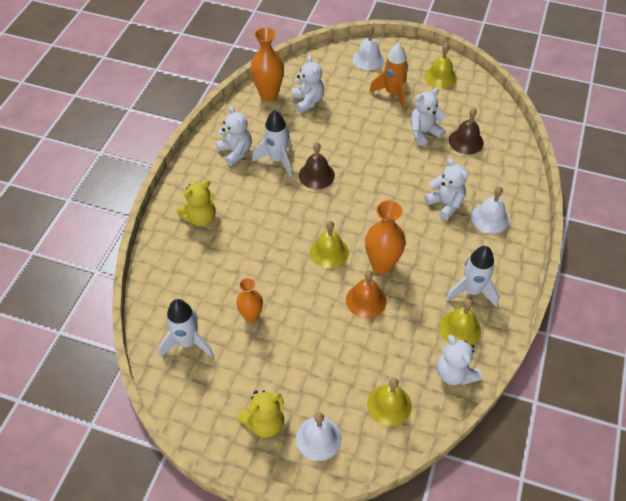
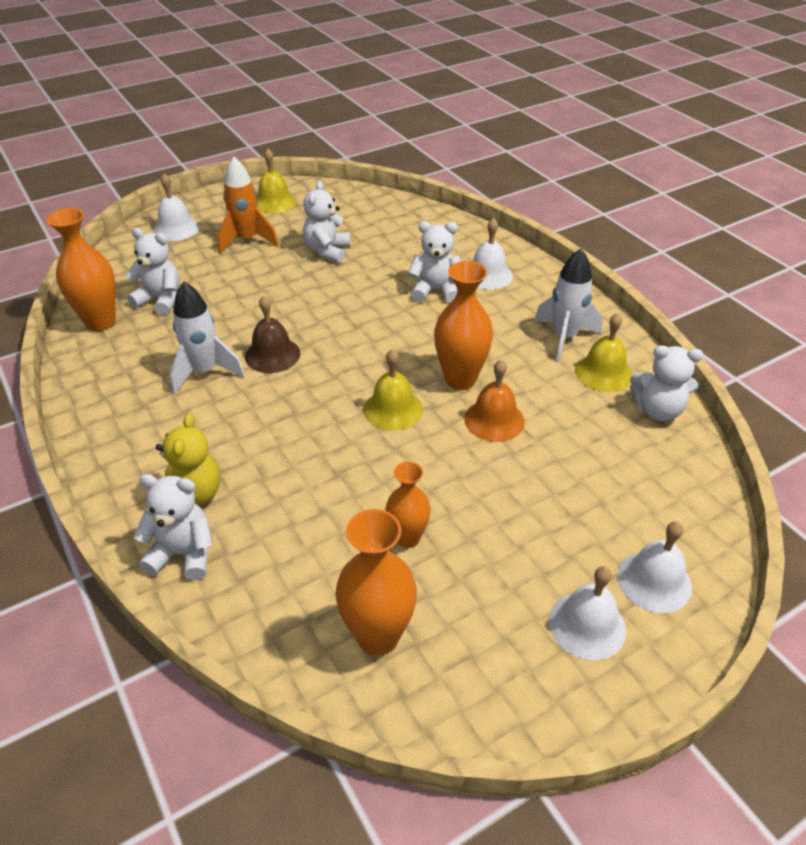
camera: 50 degrees left, 10 degrees down
(188, 342) = (378, 636): white rocket -> orange vase
(235, 152) = (139, 400): white teddy bear -> white teddy bear (183, 553)
(264, 423) = (587, 625): yellow teddy bear -> white bell
(389, 405) = (656, 486): yellow bell -> none
(466, 141) = (376, 234): brown bell -> none

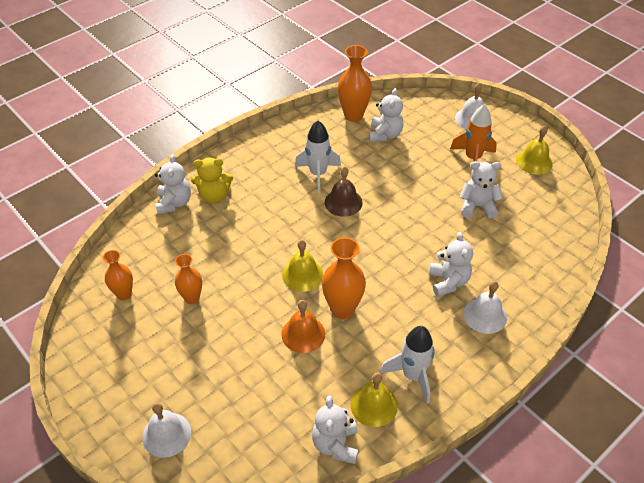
camera: 80 degrees right, 5 degrees up
(378, 636) = (124, 294): orange vase -> orange vase, size x0.64
(587, 625) = (132, 395): white bell -> none

